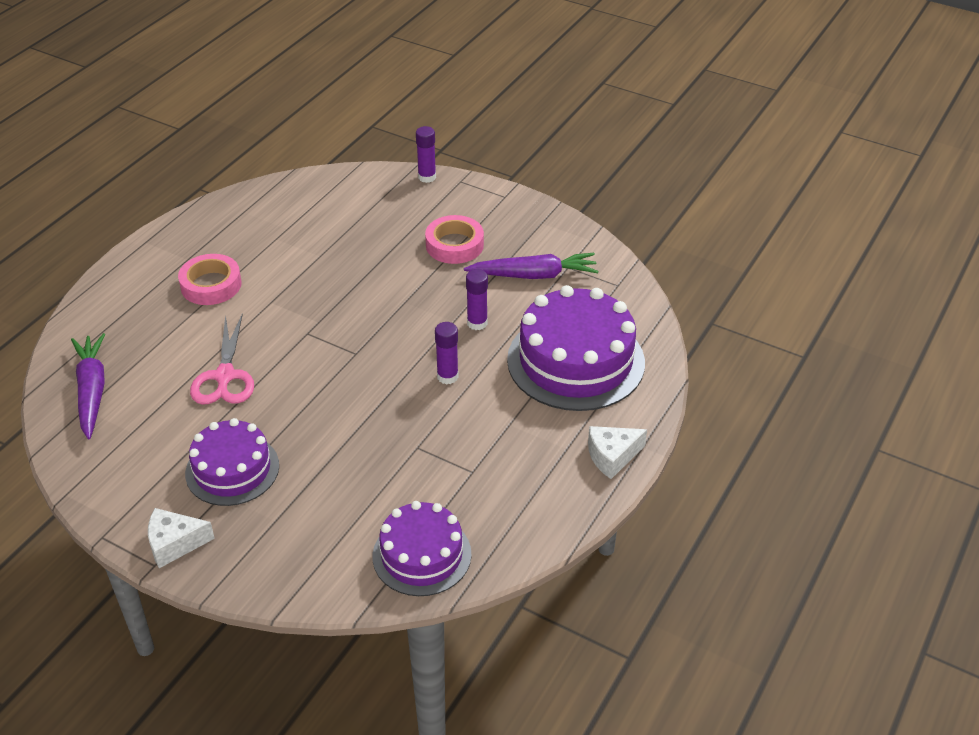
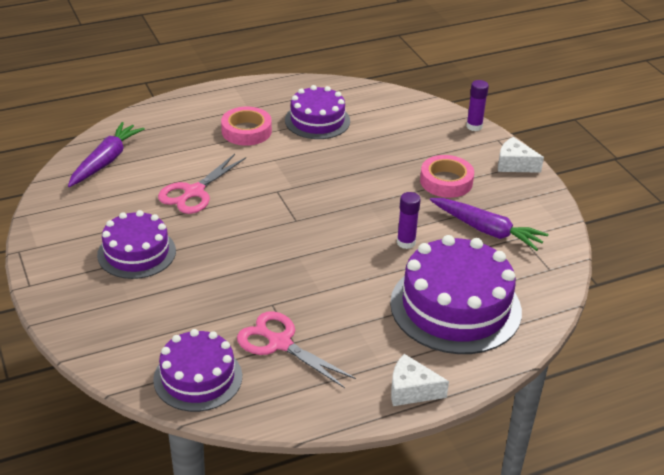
camera: 35 degrees right, 5 degrees down
(175, 544) = (54, 279): white cheese -> white cheese (514, 164)
(272, 240) = (317, 120): none -> purple cake
(447, 376) = (344, 268): purple glue stick -> none
(462, 479) = (280, 343): none -> pink scissors

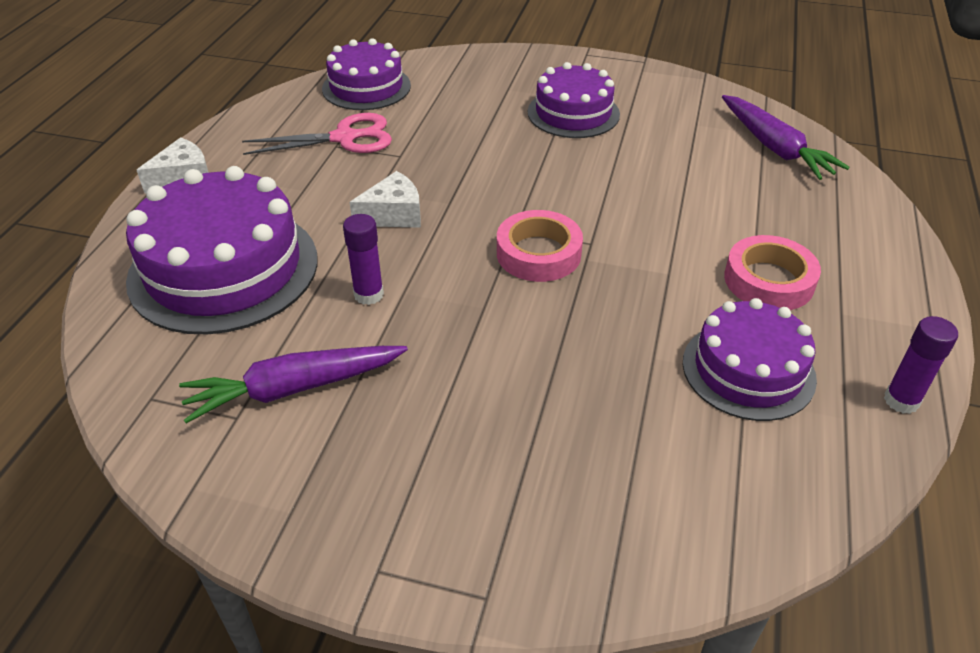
camera: 130 degrees right, 5 degrees up
(194, 192) = (650, 182): pink scissors -> none
(446, 181) = (443, 422): pink tape -> pink tape (538, 253)
(474, 126) = (562, 592): purple glue stick -> purple glue stick (901, 401)
(514, 164) = (390, 557): white cheese -> white cheese (393, 214)

